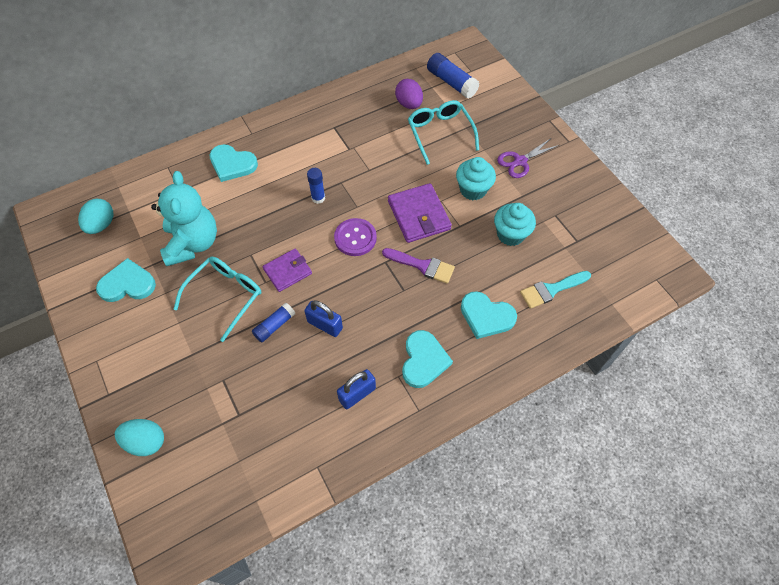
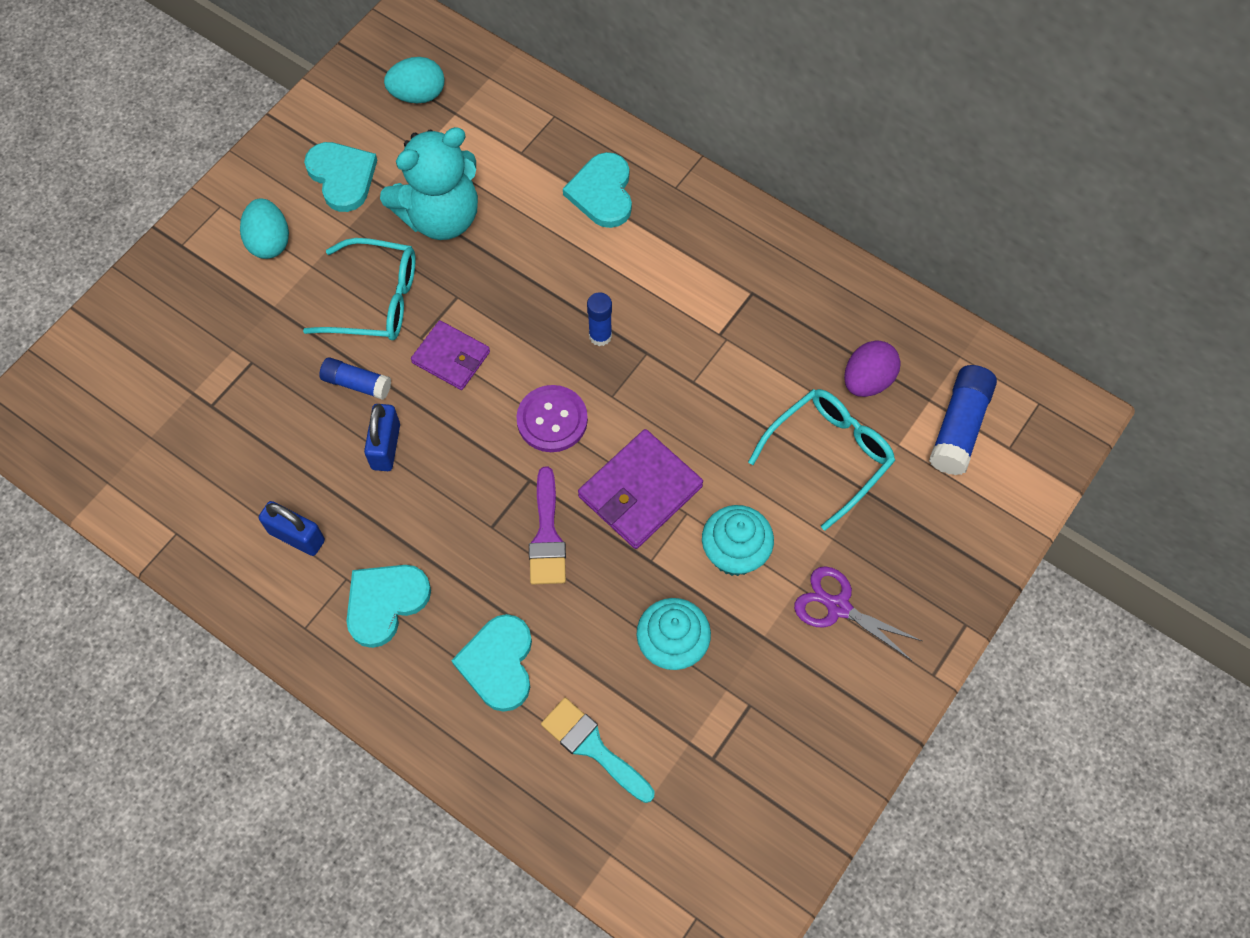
camera: 65 degrees right, 5 degrees up
(146, 441) = (136, 320): turquoise egg -> turquoise egg (269, 242)
(423, 360) = (385, 603): turquoise heart -> turquoise heart turned 150 degrees clockwise

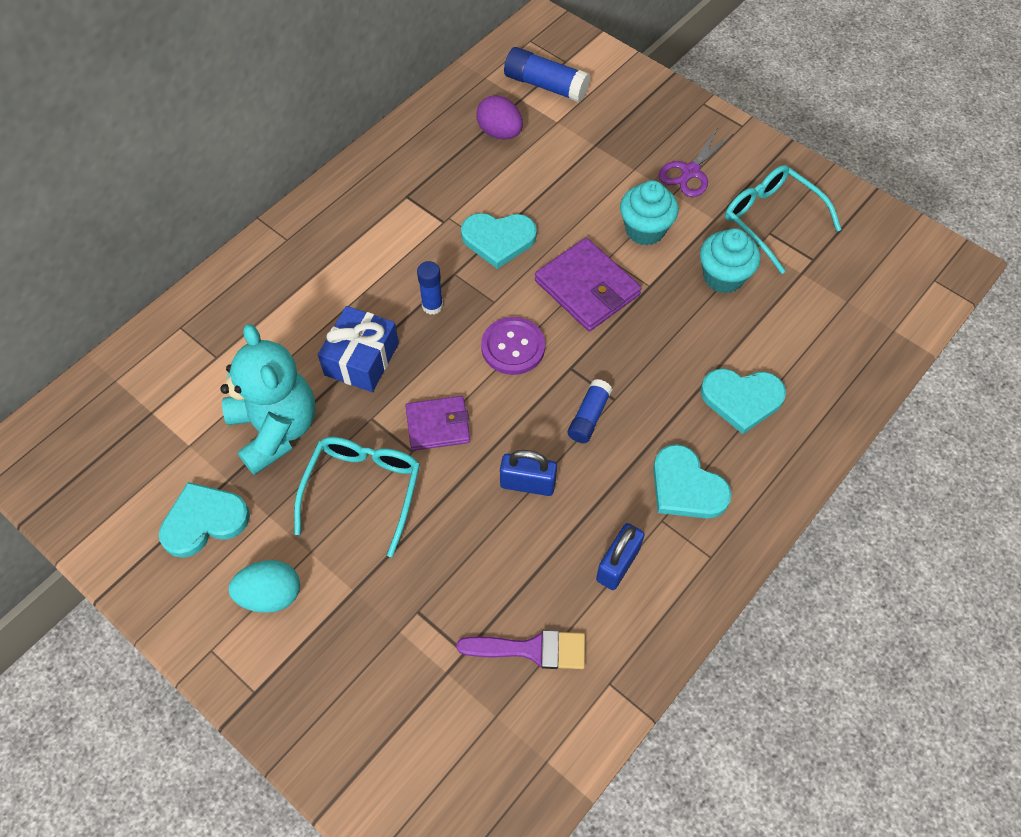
camera: 85 degrees left, 5 degrees down
(357, 383) = (456, 508): blue glue stick -> blue glue stick (589, 416)
(418, 95) = (117, 446): turquoise egg -> none
(451, 357) = (438, 425): purple wallet -> purple wallet turned 45 degrees clockwise
(526, 278) = (361, 359): none -> blue gift
(547, 536) = (625, 357): purple brush -> purple brush (532, 649)
(593, 747) = (809, 336): turquoise brush -> none
(602, 193) = (279, 294): turquoise heart -> turquoise heart (498, 239)
(829, 455) = (563, 163): turquoise glasses -> turquoise glasses (771, 220)

